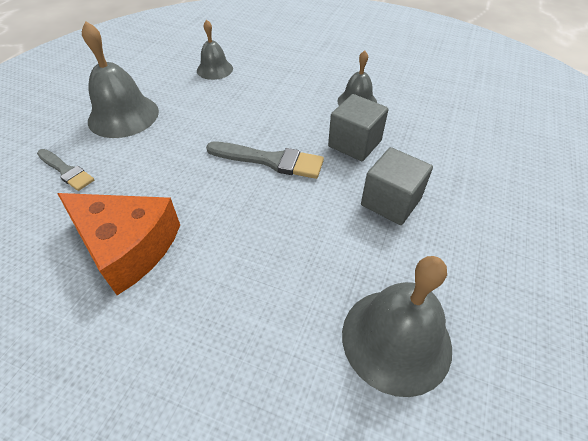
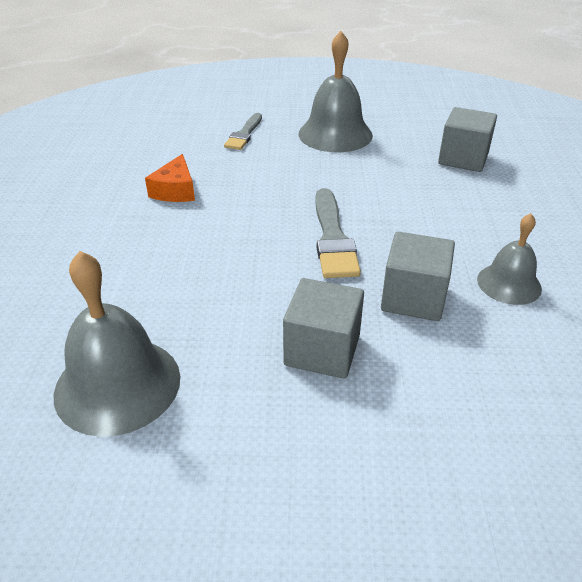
camera: 70 degrees right, 10 degrees down
(128, 246) = (175, 190): orange cheese -> orange cheese, size x0.55
(215, 69) = (463, 159): grey bell -> grey cube

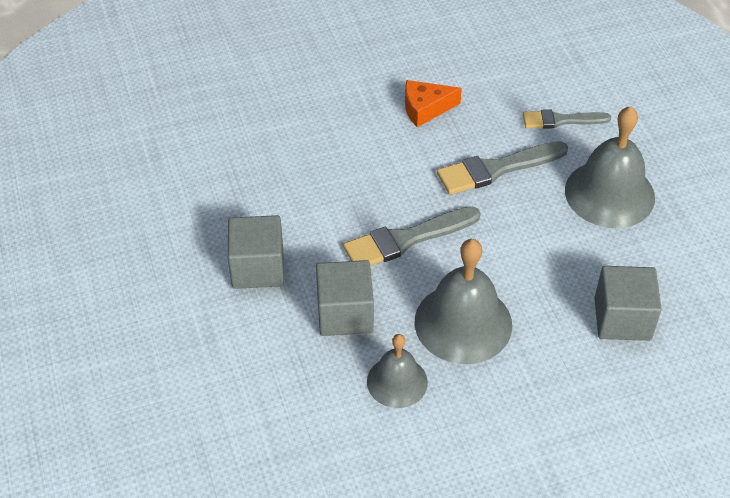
camera: 70 degrees right, 10 degrees up
(117, 384) = (183, 168): grey bell -> grey bell (463, 323)
(277, 173) = (496, 169): none -> grey brush

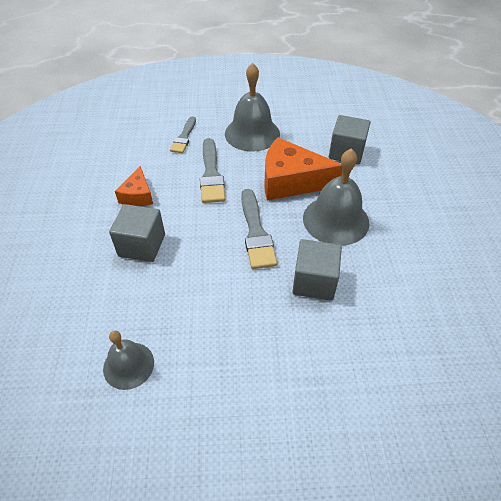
camera: 75 degrees left, 0 degrees up
(258, 268) = (254, 330): grey cube -> grey cube (142, 245)
(397, 381) = (379, 264): grey bell -> grey bell (128, 365)
(521, 259) = (291, 181): none -> orange cheese

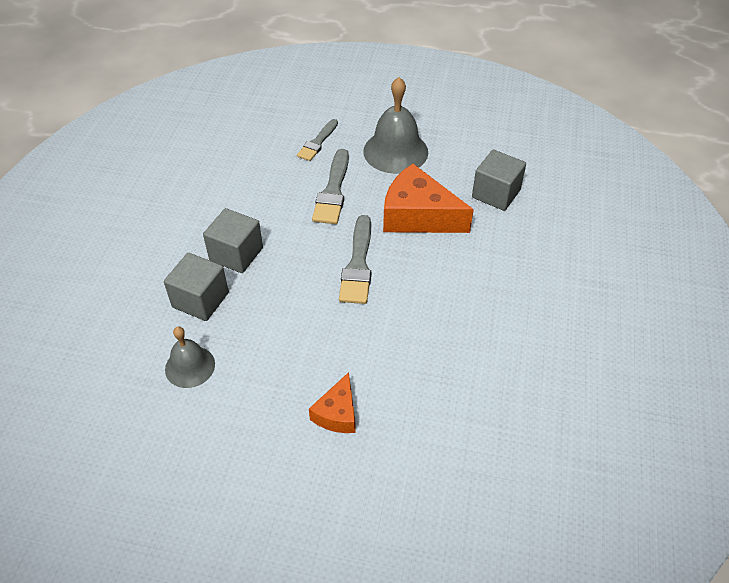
camera: 15 degrees right, 0 degrees up
(138, 195) = (248, 200): orange cheese -> orange cheese (337, 413)
(314, 281) = (399, 328): grey cube -> grey cube (200, 300)
(335, 220) = (450, 268): grey bell -> none

